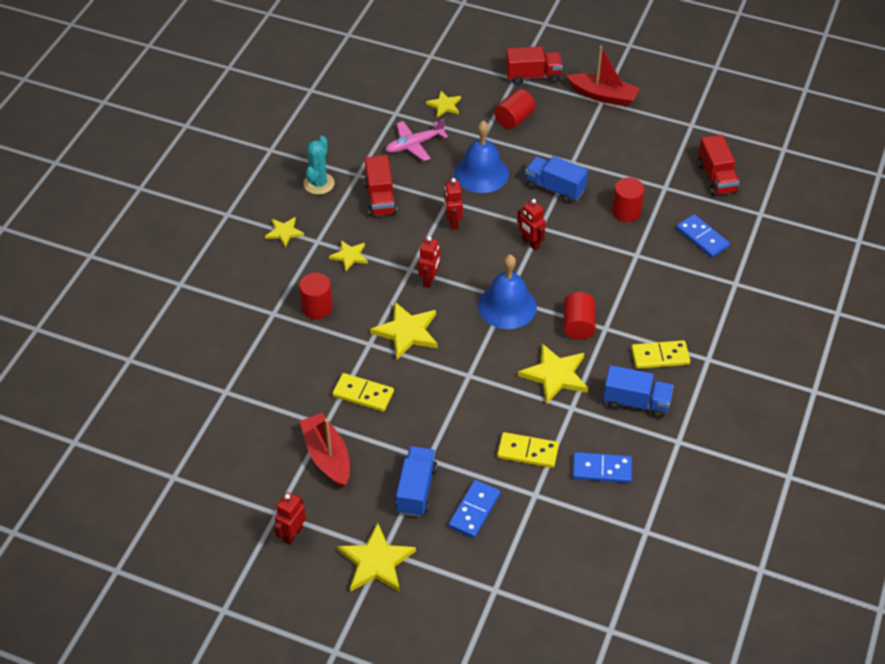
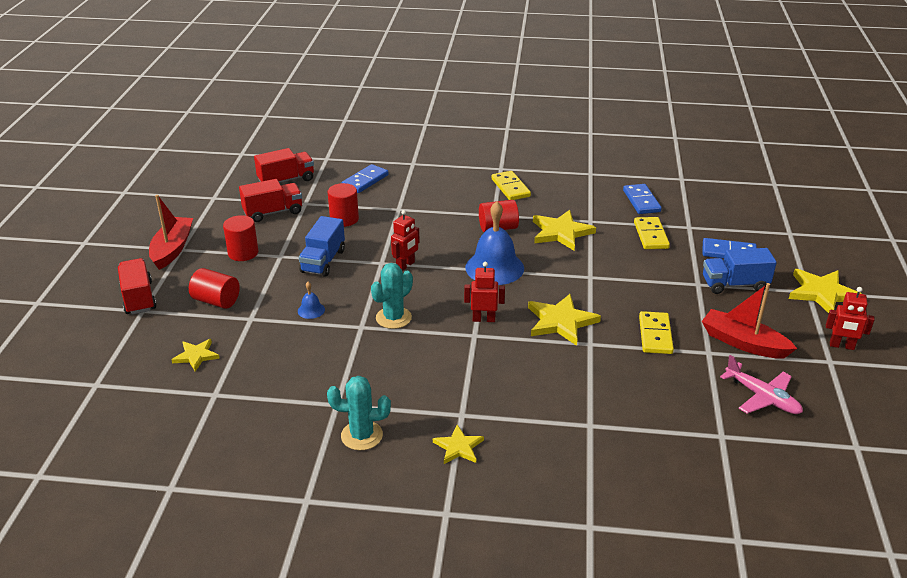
camera: 105 degrees left, 15 degrees down
(317, 307) = (563, 391): red cylinder -> red cylinder (243, 253)
(327, 456) = (743, 343): red boat -> red boat turned 75 degrees clockwise
(349, 256) = (474, 383): yellow star -> none
(380, 199) = (373, 377): red truck -> red truck (273, 212)
(414, 145) = (273, 367): pink plane -> pink plane (762, 397)
(452, 222) = (393, 318): red robot -> turquoise cactus
(481, 173) = (311, 310): blue bell -> blue bell, size x0.43
(636, 402) = (565, 193): blue truck -> none

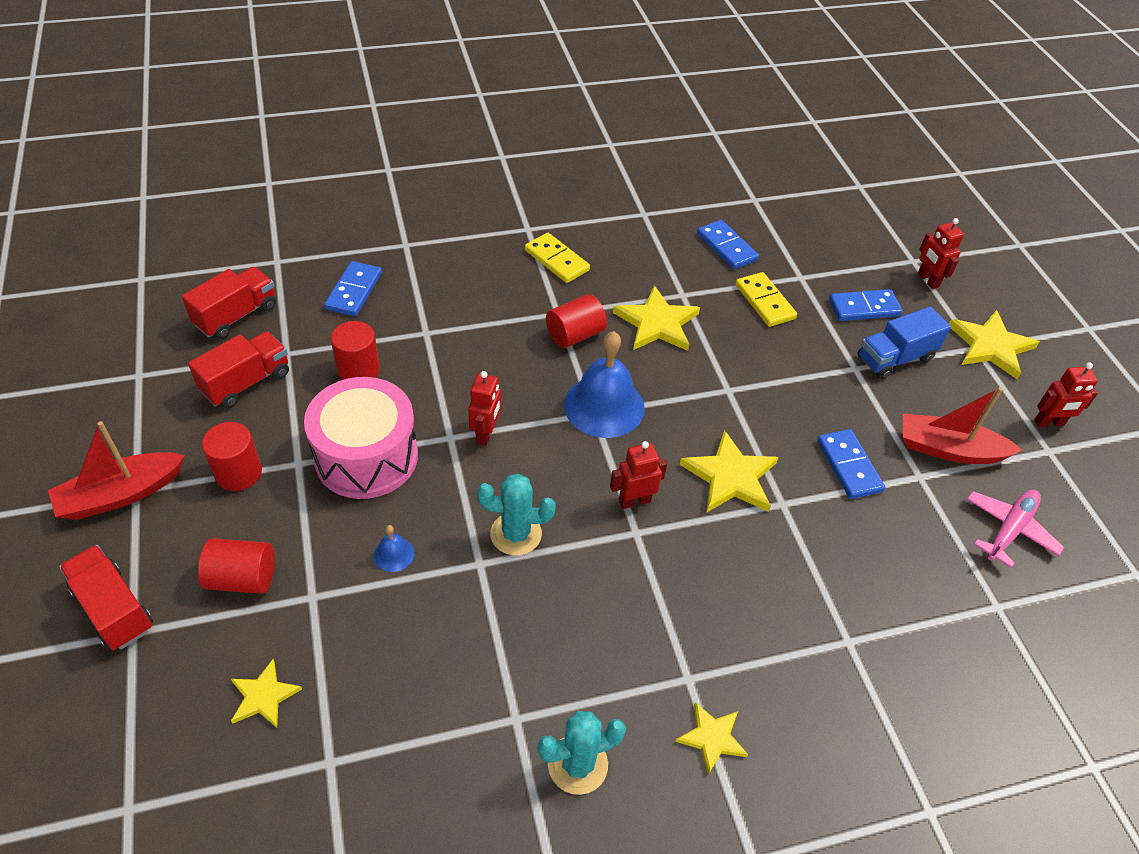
camera: 25 degrees left, 15 degrees up
(172, 249) = (121, 494): red boat -> red boat turned 105 degrees counterclockwise
(323, 261) = (366, 456): blue truck -> pink drum
(393, 318) = (516, 534): turquoise cactus -> turquoise cactus turned 75 degrees clockwise
(655, 335) = (849, 466): yellow domino -> blue domino
(762, 397) = (1009, 530): pink plane -> pink plane turned 75 degrees counterclockwise
(794, 246) = (927, 280): none -> red robot

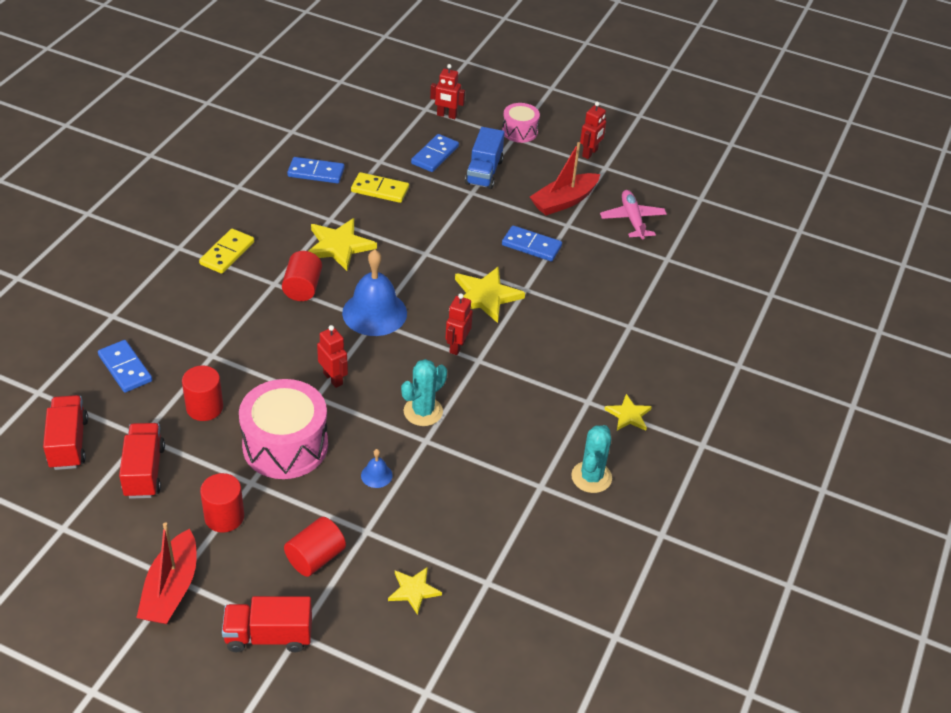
camera: 50 degrees left, 5 degrees down
(557, 260) = (227, 253): yellow domino -> yellow domino turned 60 degrees counterclockwise
(990, 346) = (519, 131): yellow star -> pink drum

